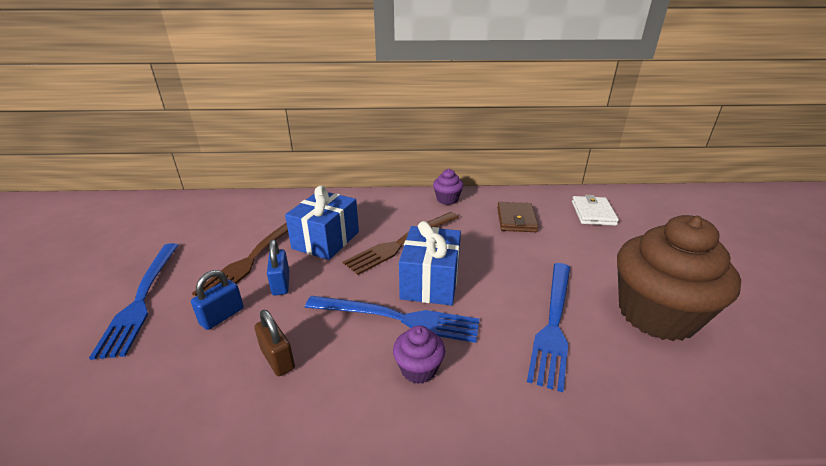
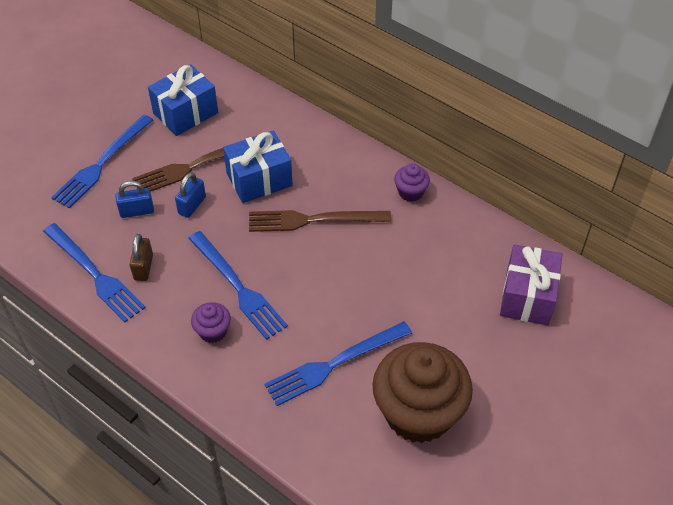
camera: 40 degrees right, 20 degrees up
(217, 402) = (94, 274): none -> blue fork
(430, 282) = (292, 272): blue gift -> blue gift (185, 113)
(516, 220) = (441, 257): brown wallet -> none
(593, 213) = (527, 297): white wallet -> purple gift

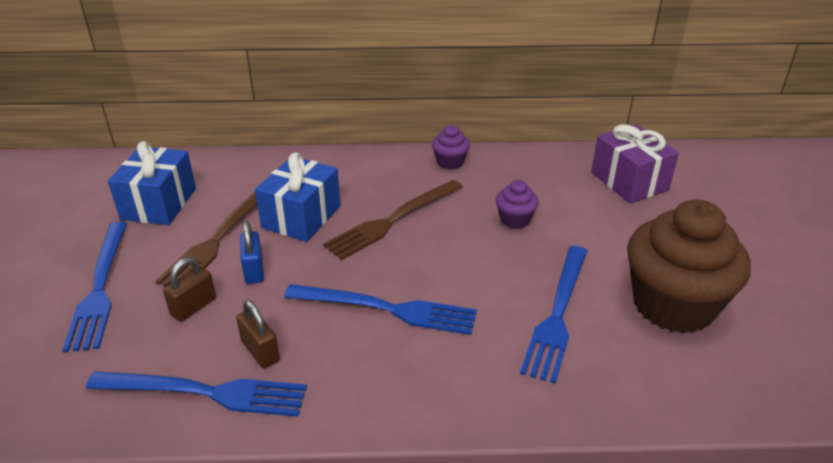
camera: 40 degrees left, 15 degrees down
(137, 211) = (193, 307): blue padlock -> brown padlock
(213, 331) = (409, 361): purple cupcake -> purple cupcake (515, 220)

